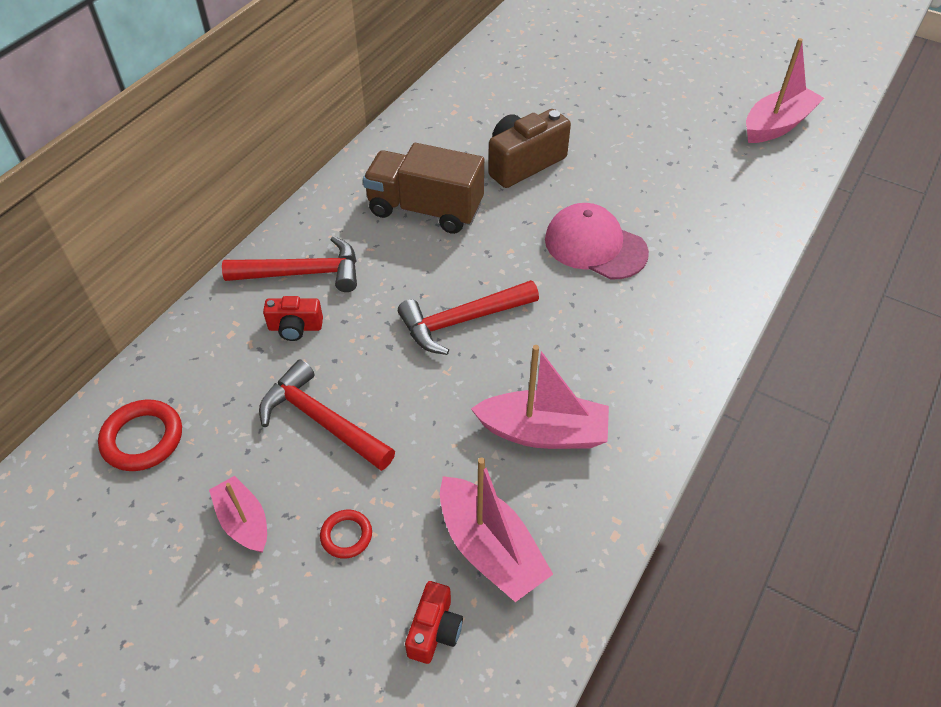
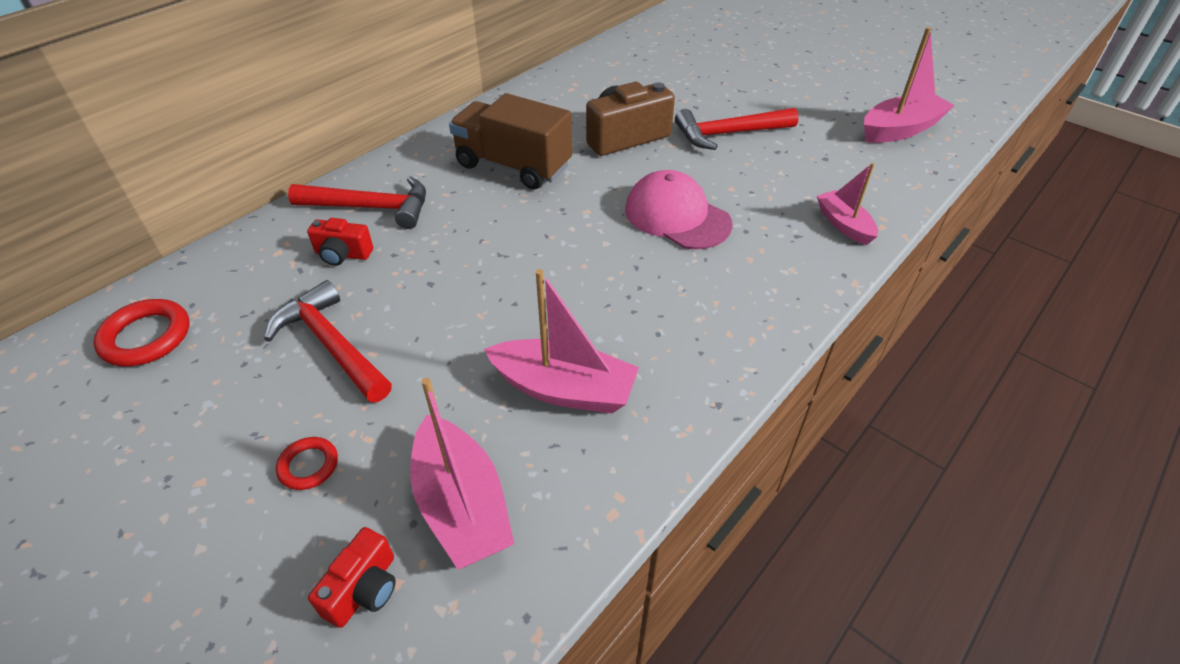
camera: 10 degrees right, 5 degrees down
(243, 521) = (207, 434): pink boat -> pink boat (844, 225)
(462, 321) = (513, 269): red hammer -> red hammer (728, 134)

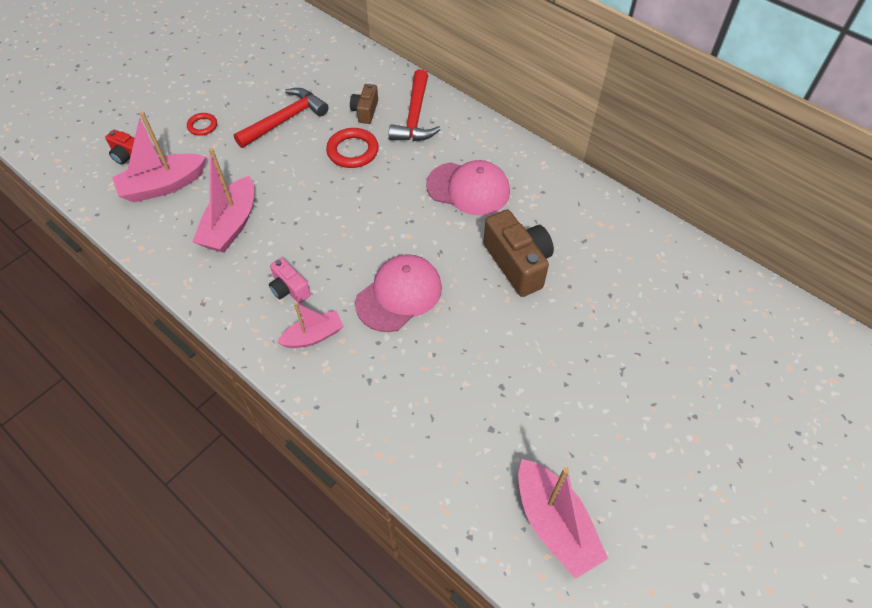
camera: 90 degrees right, 10 degrees up
(146, 337) = (303, 49): red ring -> red ring (353, 151)
(343, 254) = (365, 111): red camera -> brown camera
(513, 166) = (468, 188): brown truck -> pink cap
(680, 311) = (289, 289): none -> pink camera
(728, 134) = (530, 347): red hammer -> none
(844, 225) = (382, 421): pink boat -> pink boat (313, 336)

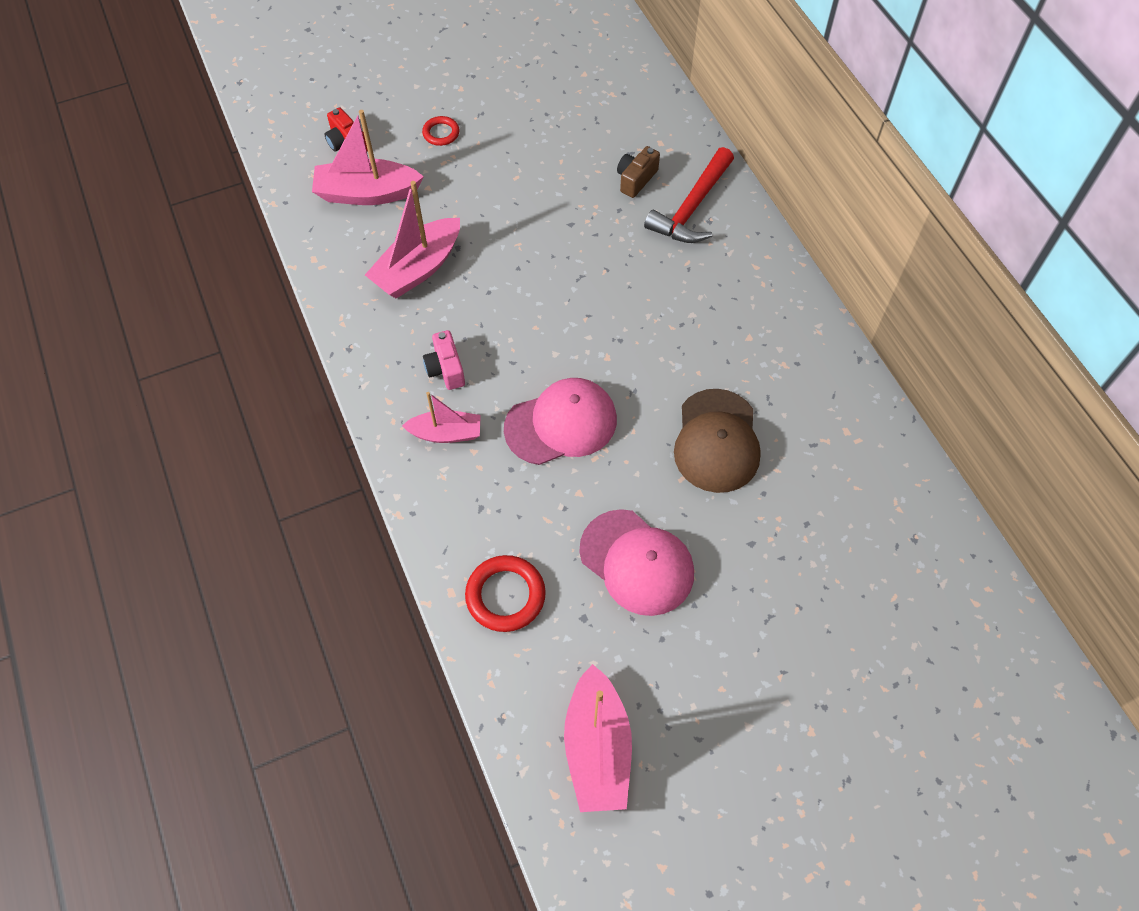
camera: 25 degrees right, 5 degrees up
(285, 120) = (537, 158): red hammer -> none
(353, 151) = (595, 226): red ring -> red ring (505, 595)
(468, 188) = (708, 325): pink cap -> pink cap (637, 562)
(518, 263) = (717, 441): brown camera -> brown cap

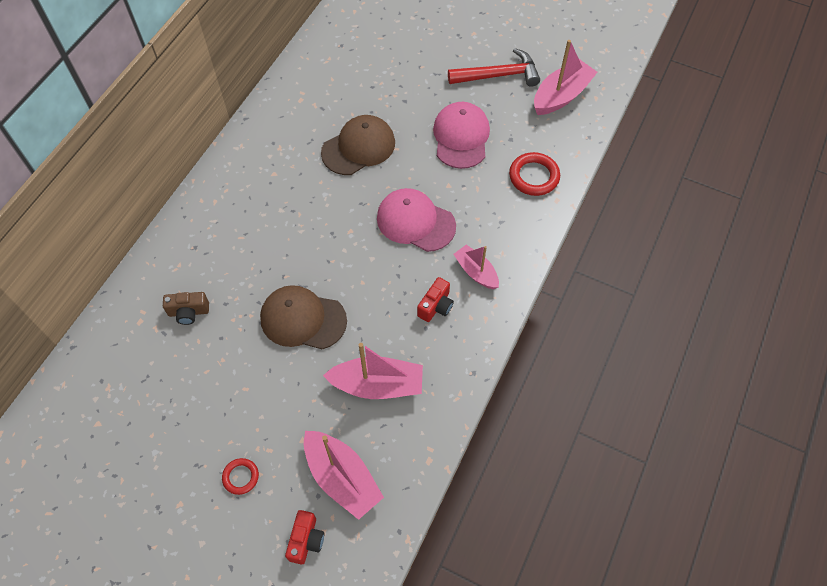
camera: 130 degrees left, 0 degrees up
(446, 369) = (436, 306): pink camera -> red camera
(542, 255) = (303, 319): none -> brown cap
(692, 208) = (190, 263): red hammer -> red hammer (499, 75)

